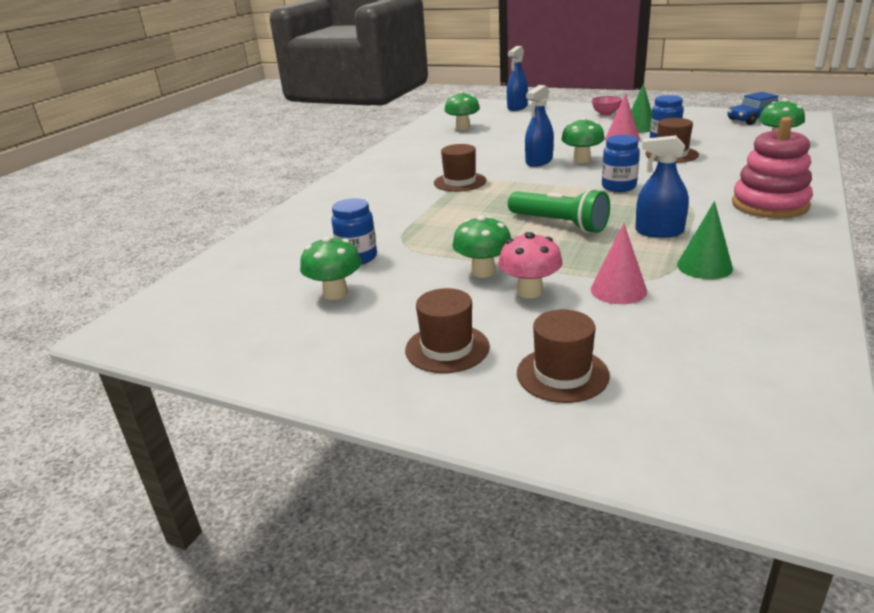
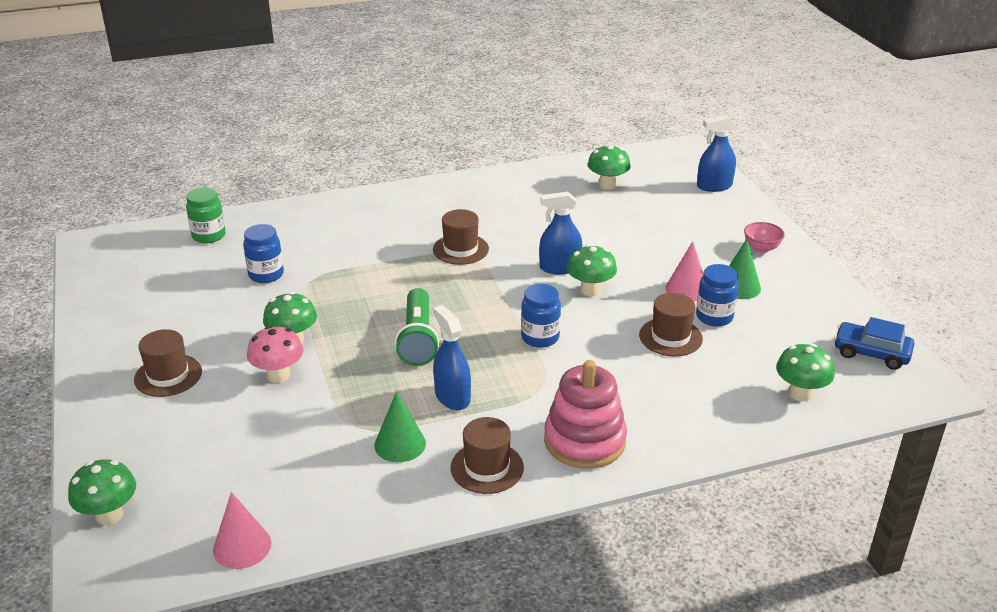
camera: 45 degrees right, 5 degrees up
(241, 267) = (209, 236): none -> green jar
(335, 293) = (204, 294): green mushroom -> green mushroom (109, 515)
(562, 374) = (171, 436): brown hat -> brown hat (487, 467)
(618, 290) = (316, 415): pink cone -> pink cone (242, 546)

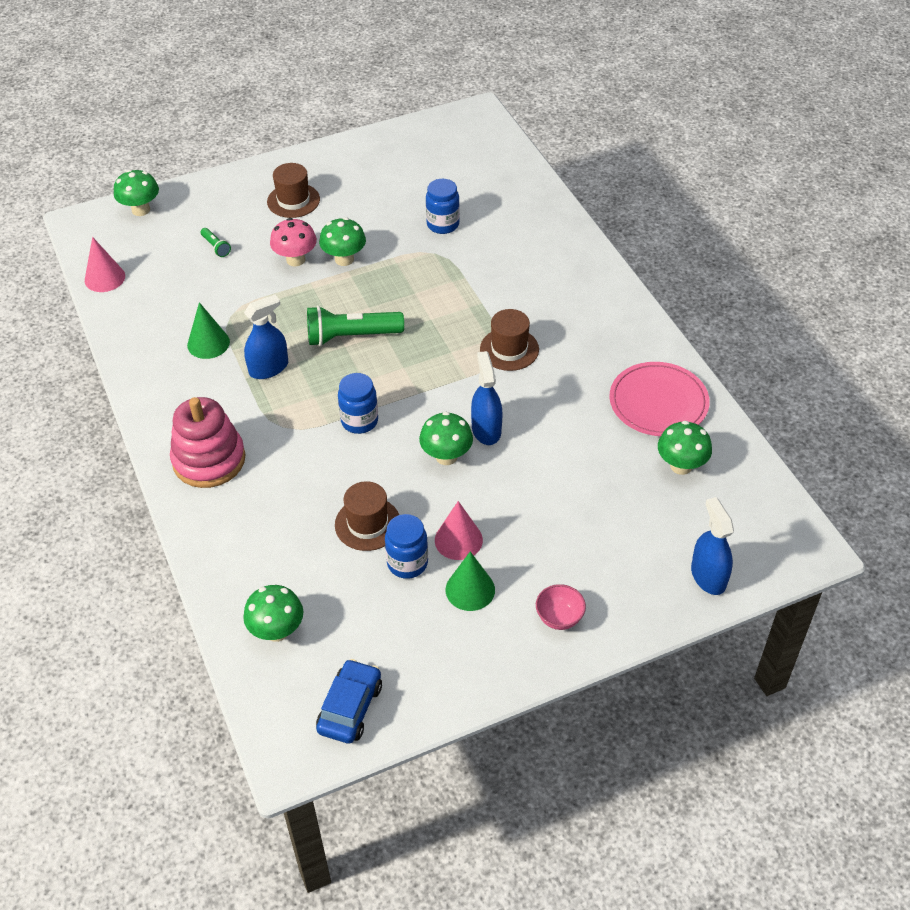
camera: 85 degrees right, 15 degrees up
(209, 236) = (502, 177): green jar -> none
(225, 440) = (216, 247): none -> green flashlight
(487, 467) = (178, 398): brown hat -> none
(539, 187) = (658, 402): none -> pink plate

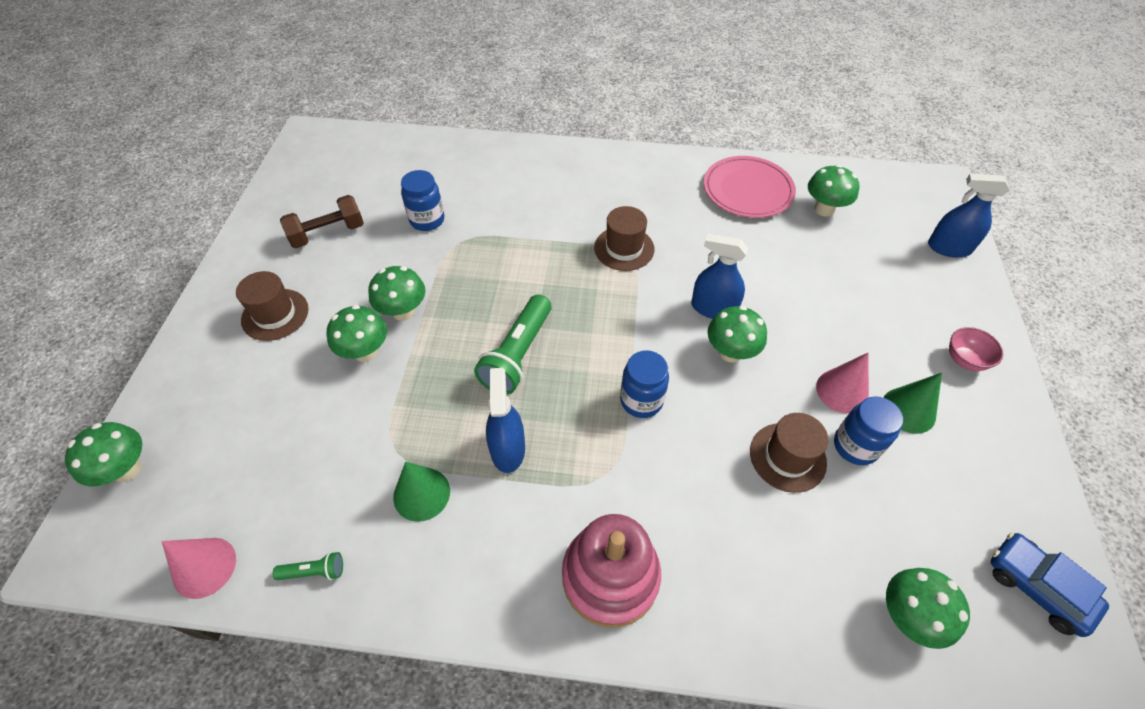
camera: 60 degrees left, 5 degrees up
(216, 247) = (273, 417): green flashlight -> green flashlight (314, 572)
(295, 260) = (365, 352): pink mushroom -> green mushroom
(385, 182) = (328, 233): none -> brown dumbbell

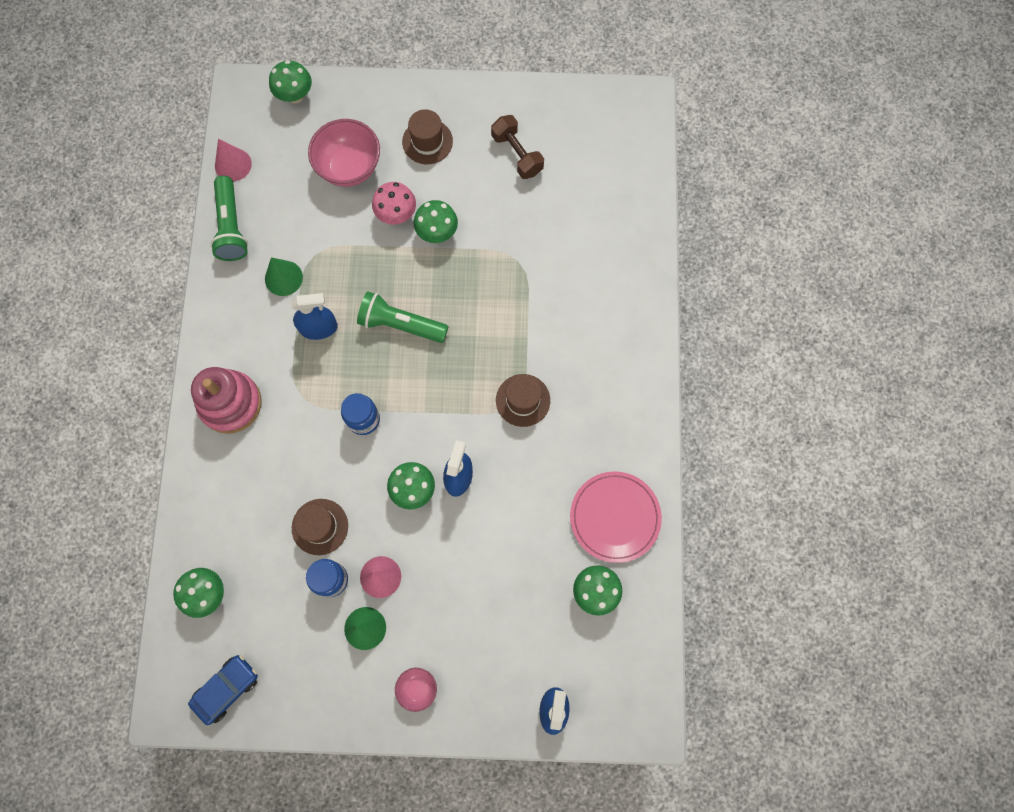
camera: 85 degrees right, 20 degrees up
(277, 402) = (349, 168): none -> pink bowl
(314, 572) = (231, 226): green flashlight -> green flashlight, size x2.15
(365, 352) = (396, 214): green mushroom -> pink mushroom
(427, 220) = (541, 229): blue jar -> none

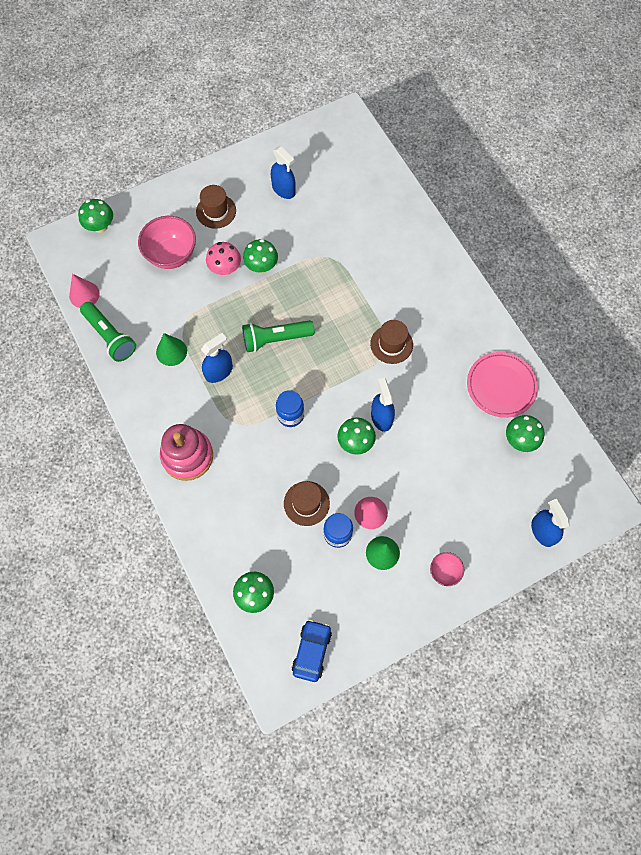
camera: 30 degrees left, 5 degrees down
(517, 154) = (283, 189): brown dumbbell -> blue spray bottle

